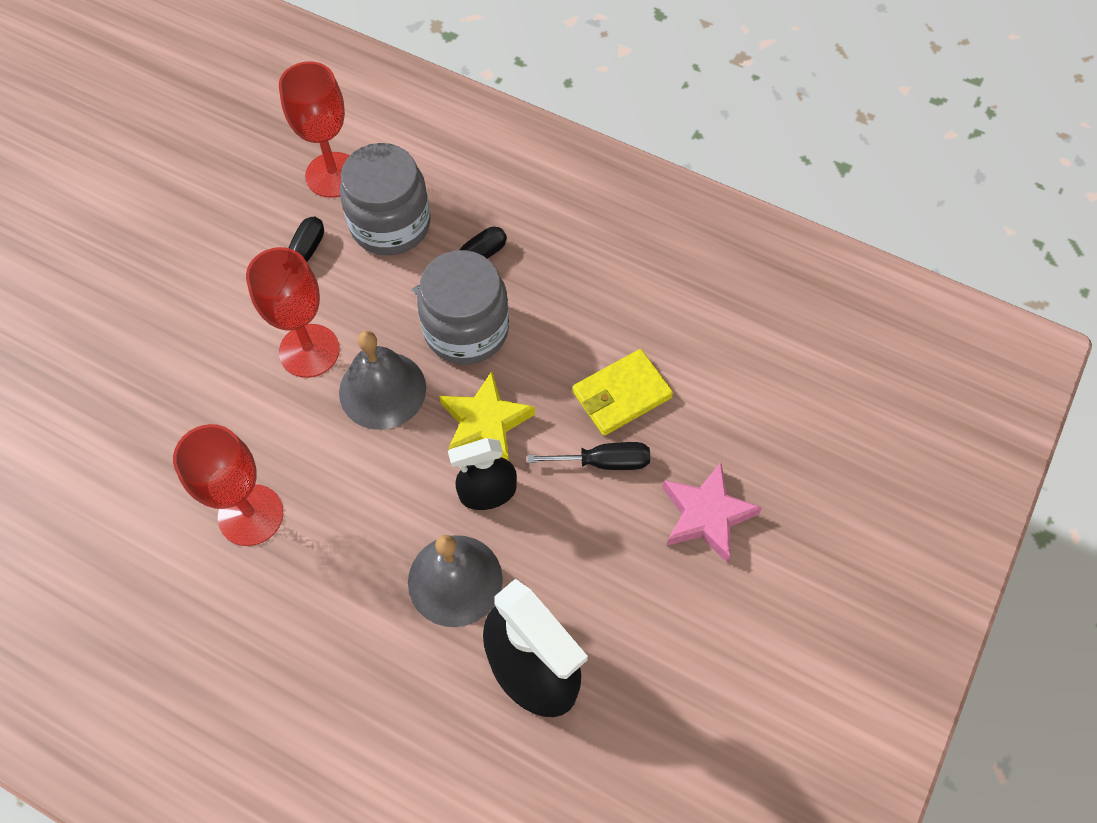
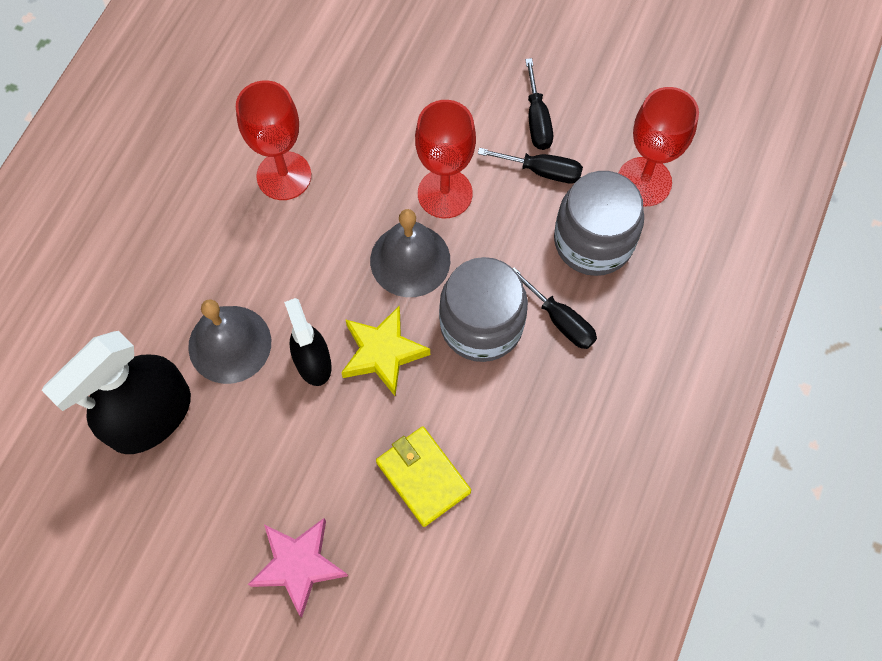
camera: 85 degrees right, 5 degrees up
(604, 462) = (349, 464): black screwdriver -> black screwdriver (537, 120)

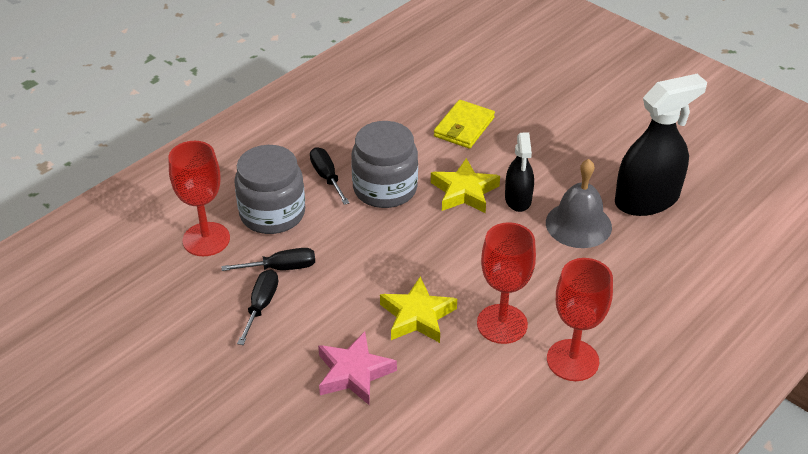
camera: 160 degrees left, 25 degrees down
(298, 565) = (559, 110): pink star -> pink star (354, 373)
(374, 158) = (417, 316): none -> yellow star
(410, 260) = (419, 239): grey bell -> none
(423, 477) = (464, 127): yellow wallet -> yellow wallet turned 45 degrees clockwise
(445, 193) = (369, 274): red goblet -> red goblet (572, 360)
(542, 171) = (281, 268): black screwdriver -> black screwdriver turned 135 degrees clockwise

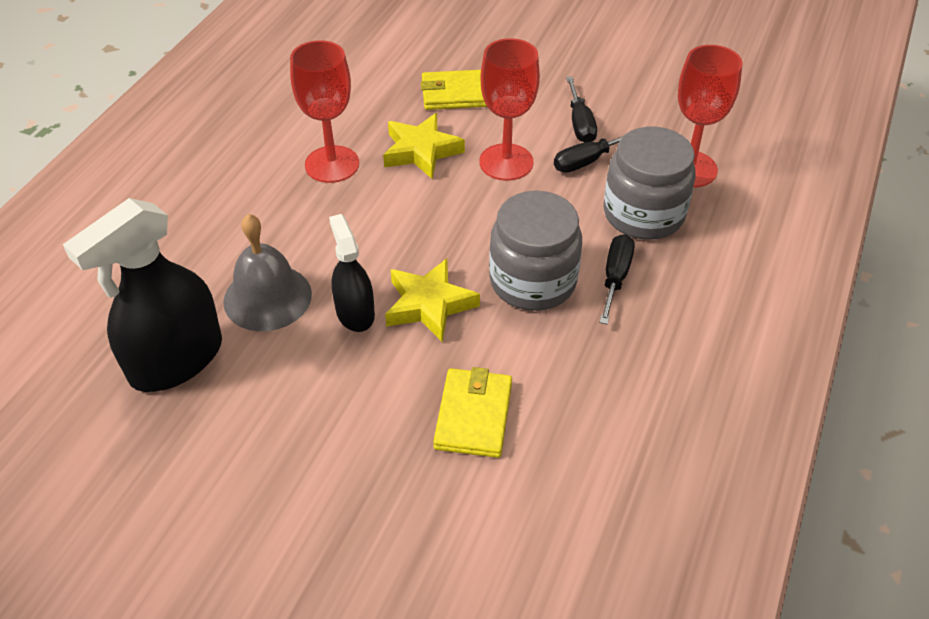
camera: 160 degrees right, 5 degrees up
(327, 177) = (615, 277): black screwdriver -> black screwdriver turned 120 degrees counterclockwise
(354, 373) = (456, 94): pink star -> yellow wallet
(572, 360) = (252, 150): red goblet -> red goblet (506, 162)

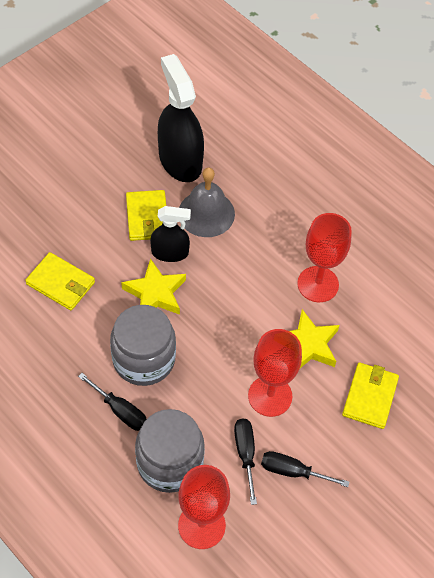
camera: 110 degrees right, 10 degrees up
(304, 359) = (147, 217): none -> yellow wallet

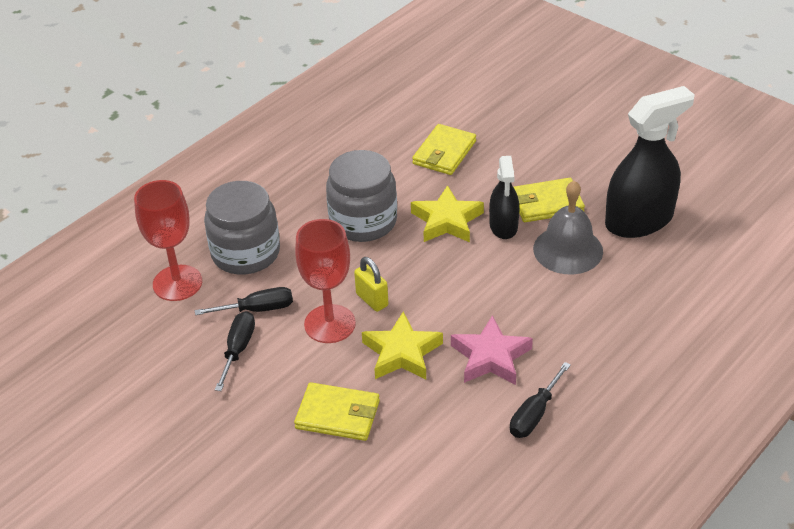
camera: 90 degrees right, 15 degrees down
(120, 410) = (301, 212): black screwdriver -> black screwdriver (534, 414)
(245, 361) = (372, 300): none -> yellow padlock
(318, 284) = (490, 357): red goblet -> pink star

